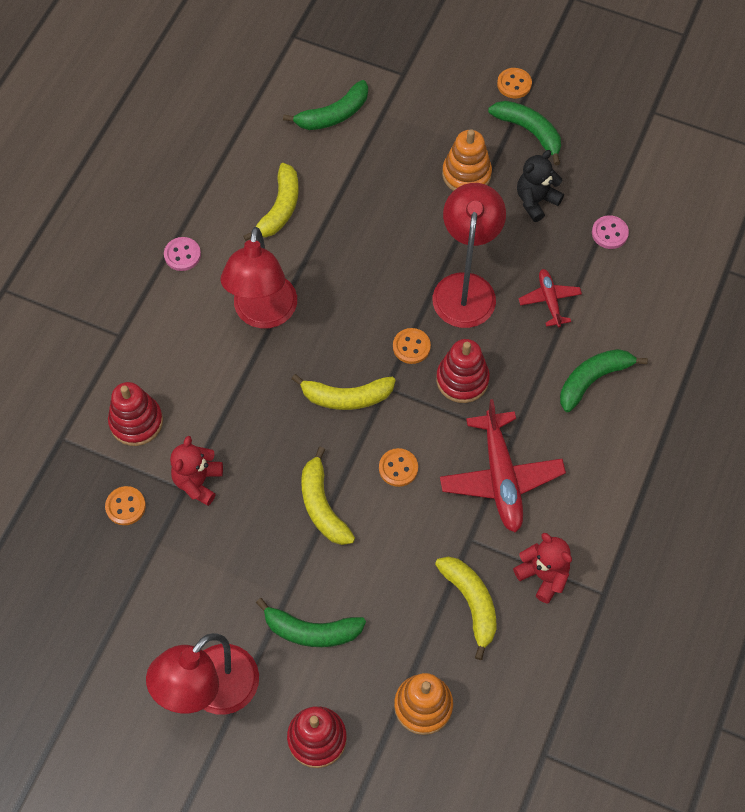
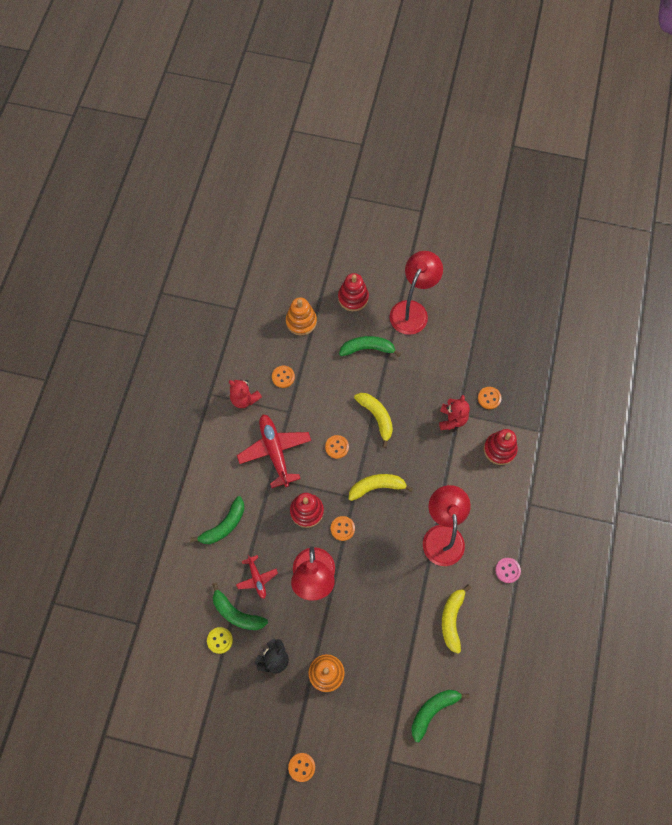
camera: 170 degrees right, 5 degrees up
(471, 603) = (283, 377): yellow banana -> orange button
(529, 132) = (285, 721): green banana -> green banana (236, 613)
(609, 233) = (220, 640): pink button -> yellow button

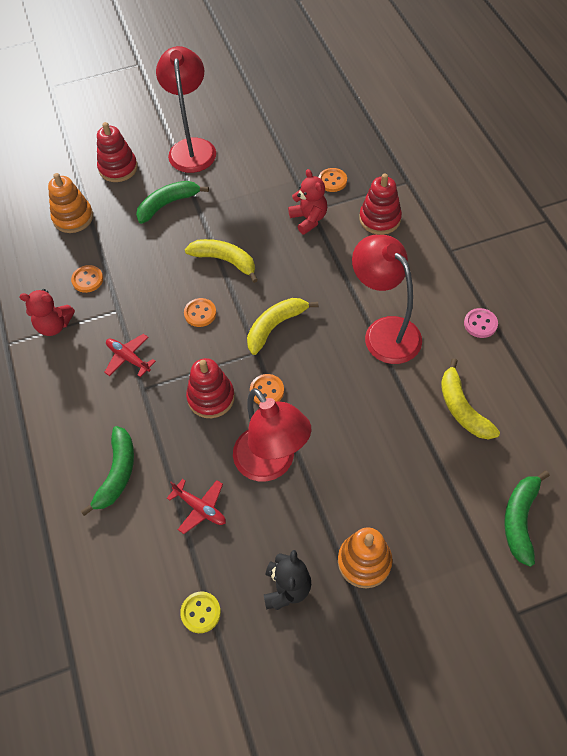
camera: 30 degrees left, 10 degrees down
(236, 613) = (201, 565): green banana -> none
(275, 451) = (128, 358): red plane -> red plane, size x0.54
(301, 767) = (417, 699): orange button -> none

